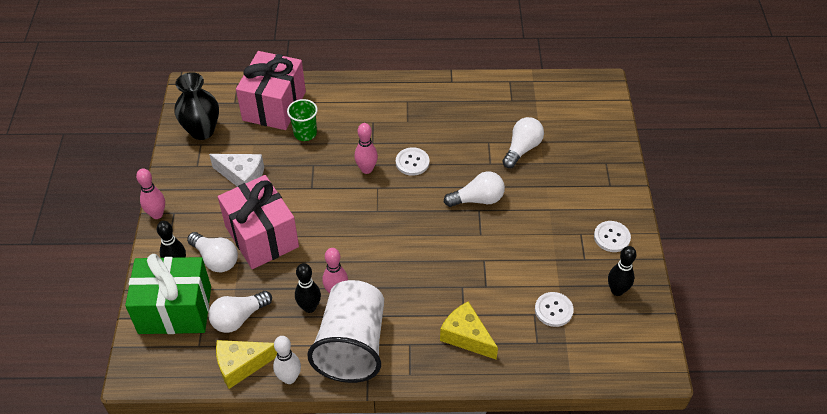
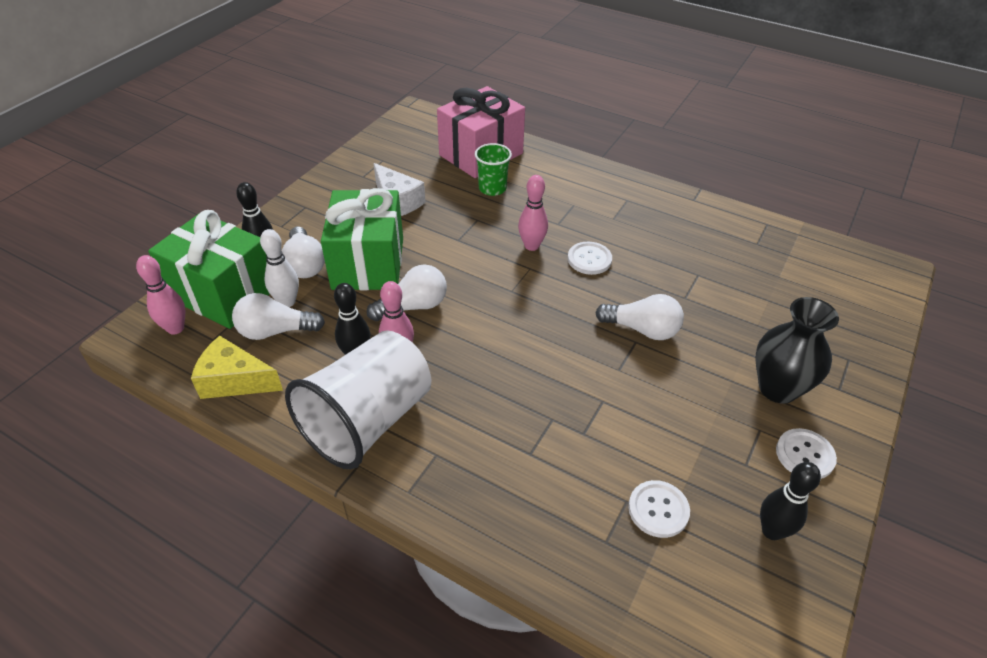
camera: 30 degrees right, 5 degrees down
(157, 214) = (288, 202): pink bowling pin -> pink bowling pin (175, 328)
(202, 131) = (393, 150): black vase -> black vase (778, 388)
(261, 236) = (368, 263): pink gift -> green gift
(289, 378) = (270, 421): white bowling pin -> white bowling pin (287, 302)
(466, 336) = (514, 482): yellow cheese -> none
(522, 149) = (738, 298): white light bulb -> white light bulb (413, 306)

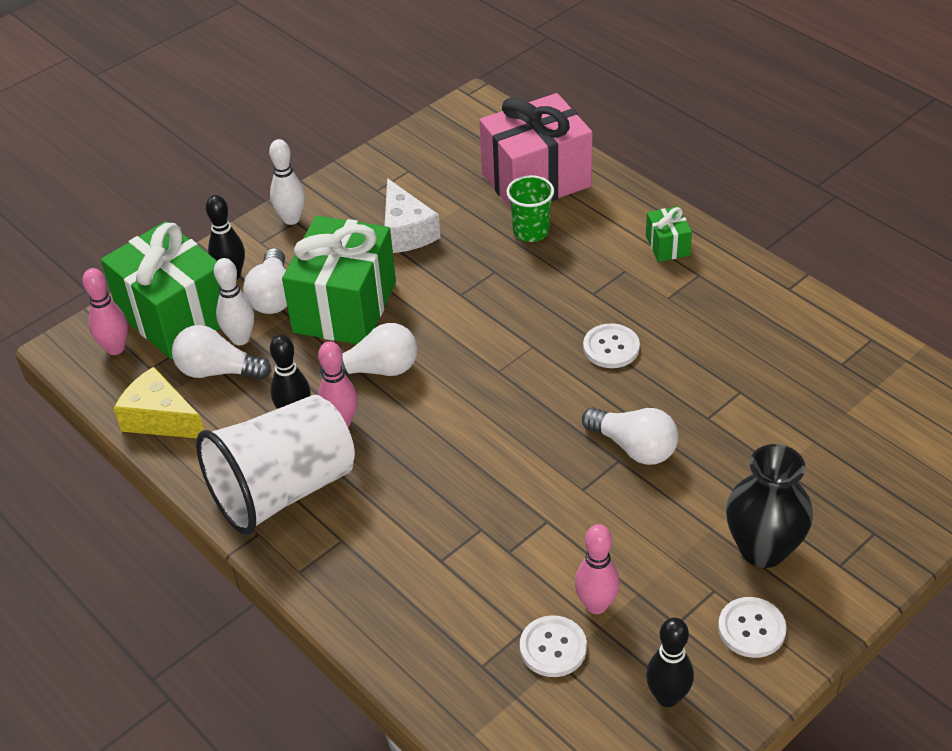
camera: 20 degrees right, 0 degrees up
(301, 206) = (291, 219): none -> white bowling pin
(531, 246) = (547, 317): pink bowling pin -> pink bowling pin (596, 605)
(595, 184) = (667, 246): none -> green gift

